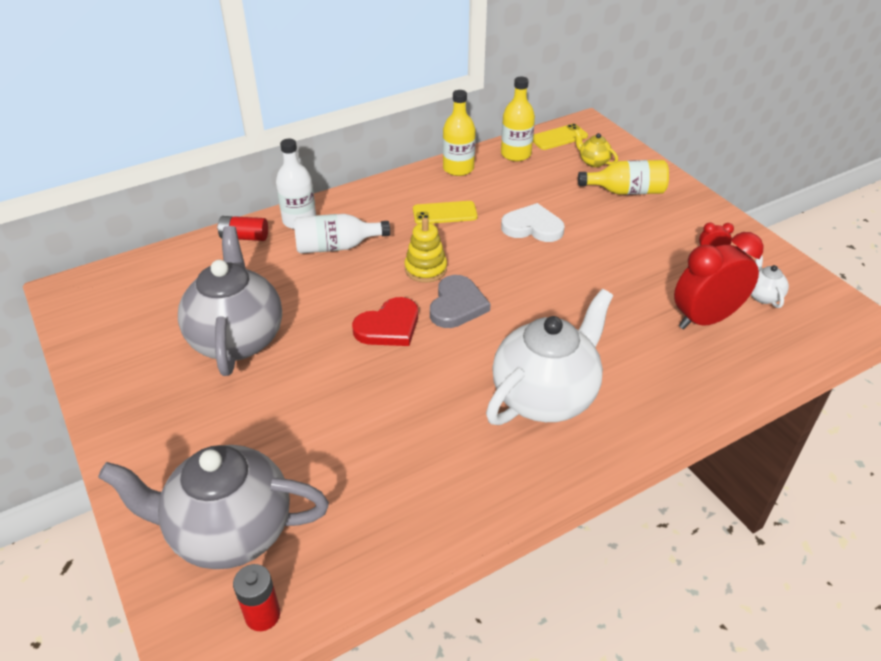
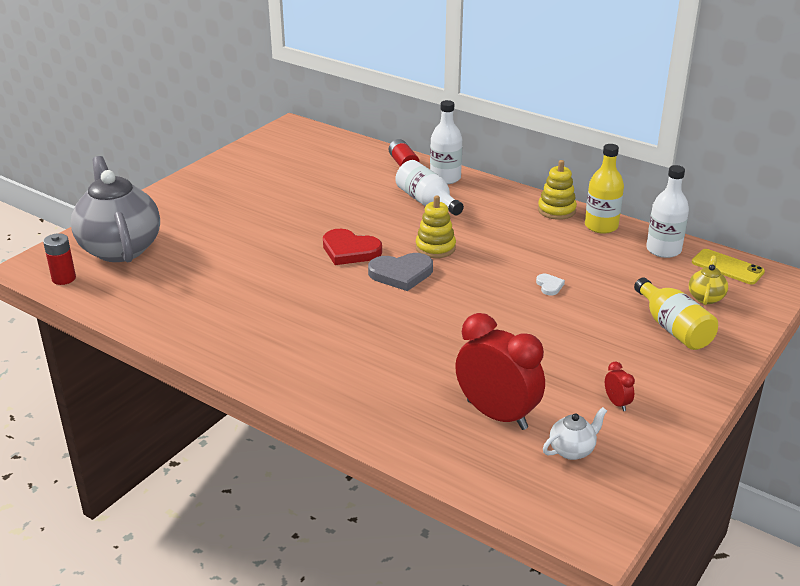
camera: 65 degrees right, 10 degrees down
(237, 339) = (290, 197): grey teapot -> none
(414, 180) = (556, 210): none -> yellow stacking toy
(445, 213) = (523, 237): yellow phone -> none
(516, 154) = (663, 250): yellow bottle -> white bottle
(532, 227) = (549, 286): white heart -> white heart, size x0.49
(545, 396) = (321, 341): white teapot -> none

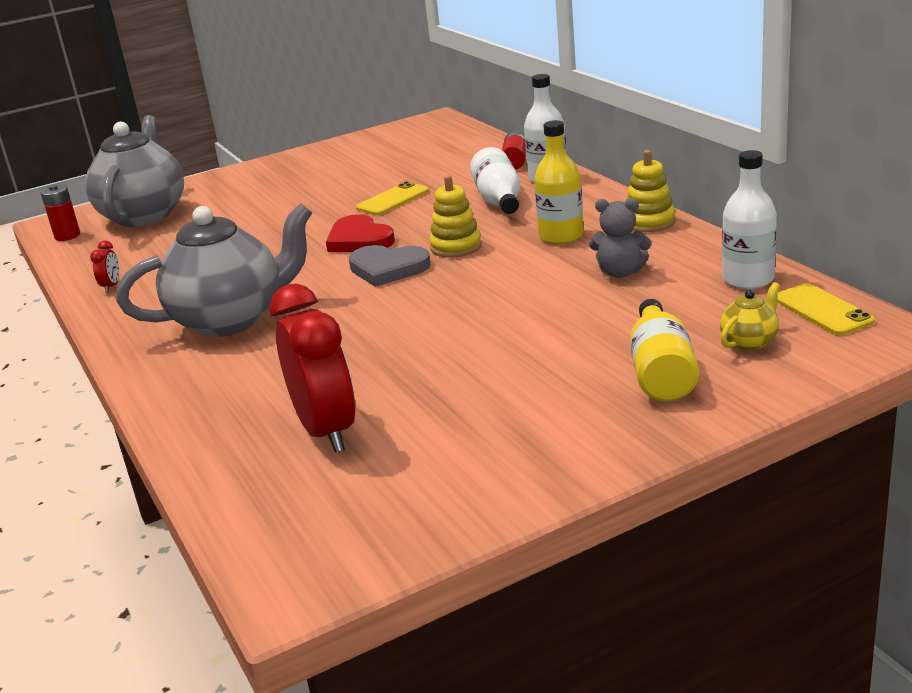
camera: 30 degrees right, 5 degrees down
(320, 337) = (231, 320): none -> grey teapot
(338, 210) = (392, 200): none -> yellow phone
(549, 286) = (548, 302): white heart -> none
(572, 450) = (370, 488): white teapot -> none
(576, 255) = (620, 272): none -> grey teddy bear
(601, 226) = (689, 244): yellow bottle -> yellow bottle (561, 236)
(617, 403) = (486, 446): red clock -> red clock (111, 286)

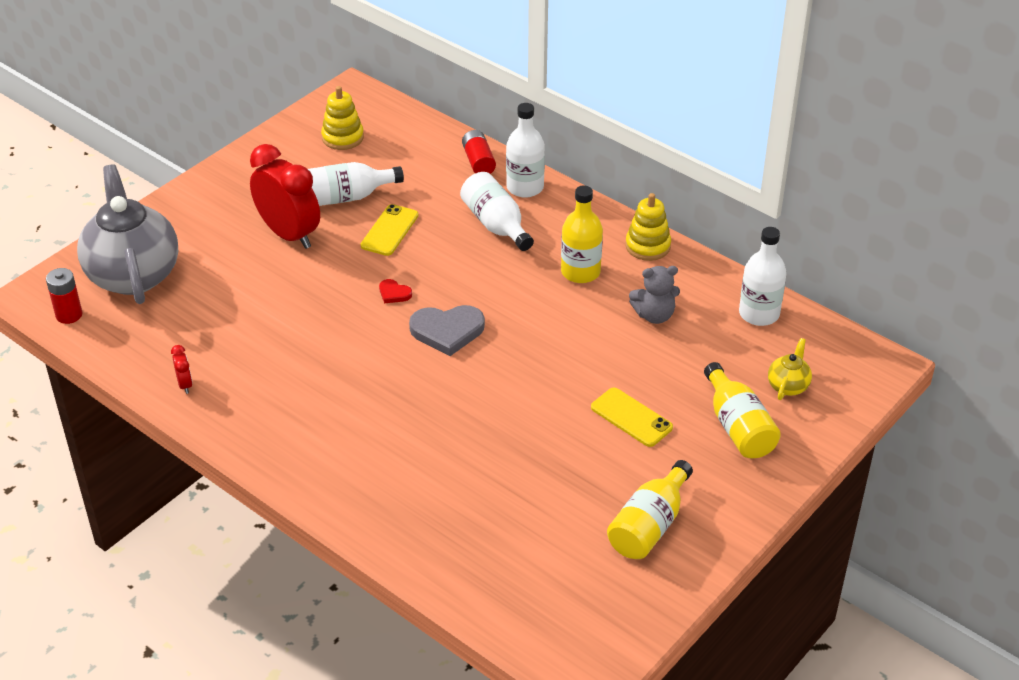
camera: 25 degrees left, 15 degrees up
(231, 320) = (343, 414): grey teapot -> none
(326, 431) = (516, 527): red clock -> red clock (289, 234)
(359, 240) = (394, 293): red heart -> red heart, size x0.49
(372, 178) = (347, 197): none -> white bottle
(456, 247) = (493, 295): yellow stacking toy -> yellow stacking toy (342, 137)
(485, 450) = (649, 526): none -> yellow bottle
(822, 310) = (827, 344): yellow phone -> yellow phone (631, 417)

